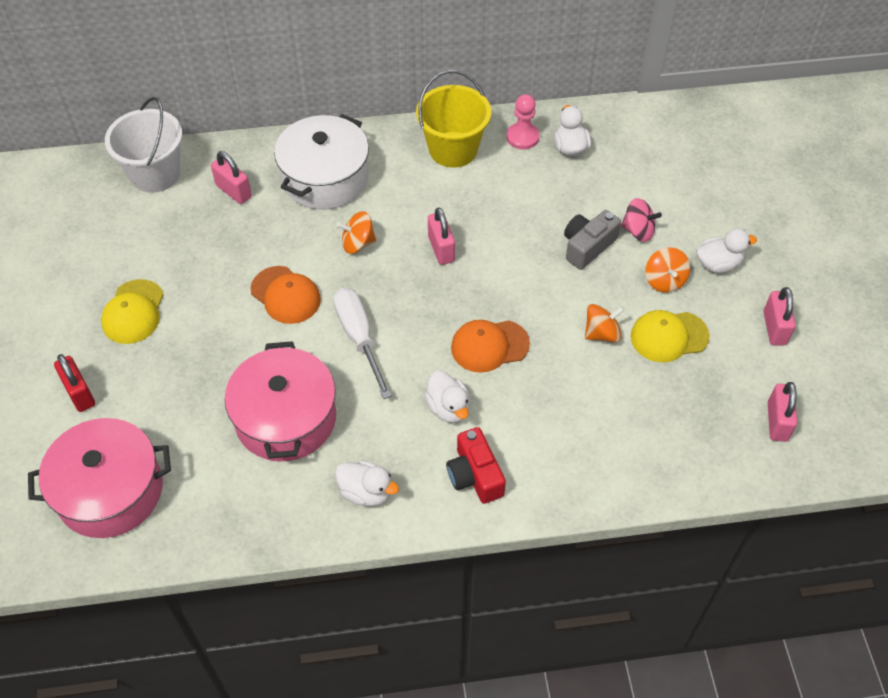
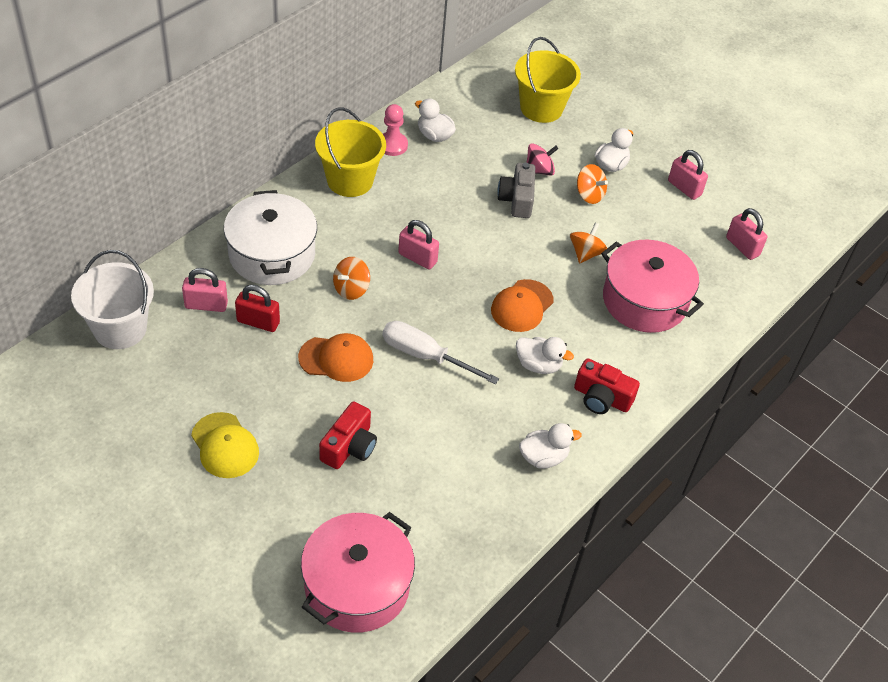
camera: 45 degrees left, 5 degrees down
(79, 393) = (249, 534): red padlock -> red padlock (258, 322)
(221, 374) = (349, 446): none -> red camera
(285, 418) = (433, 445): pink pot -> pink pot (644, 300)
(669, 336) = (628, 230): yellow cap -> none
(703, 173) = (541, 108): none -> yellow bucket

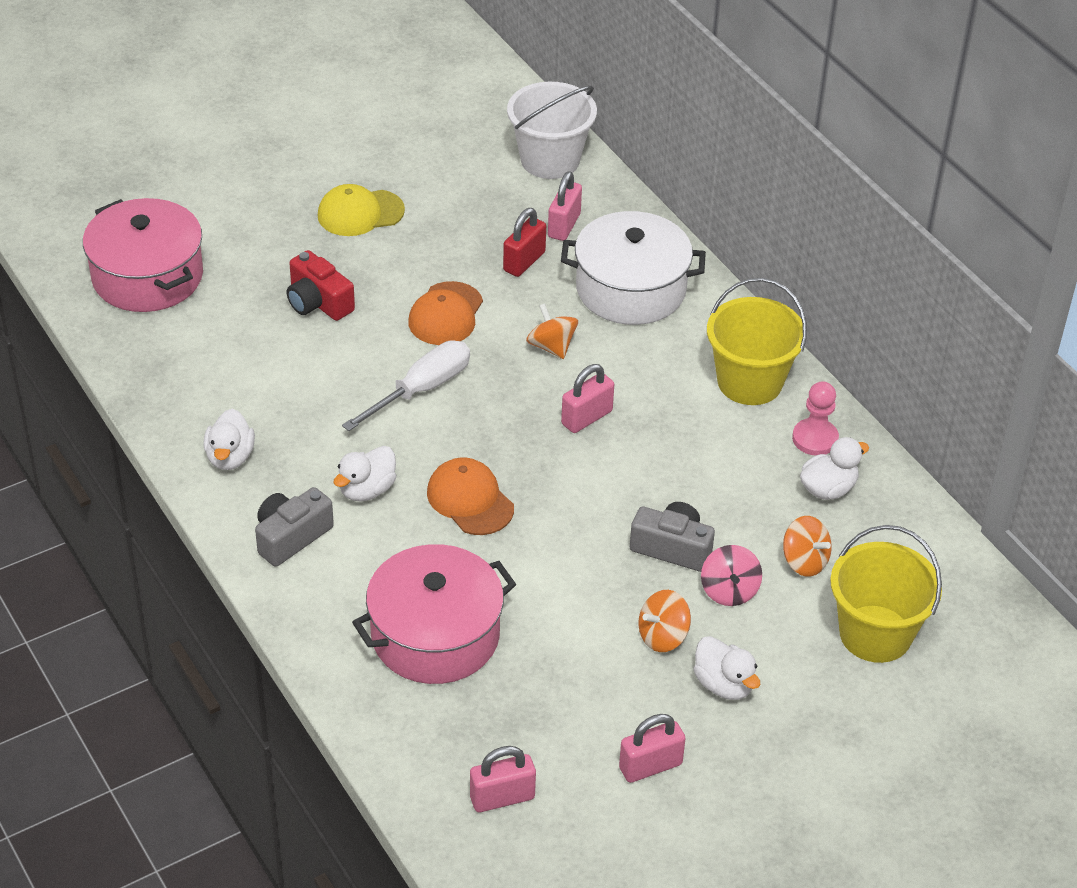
camera: 110 degrees right, 5 degrees down
(585, 253) = (544, 596): orange spinning top -> orange spinning top (804, 561)
(601, 398) = (291, 537): red camera -> grey camera

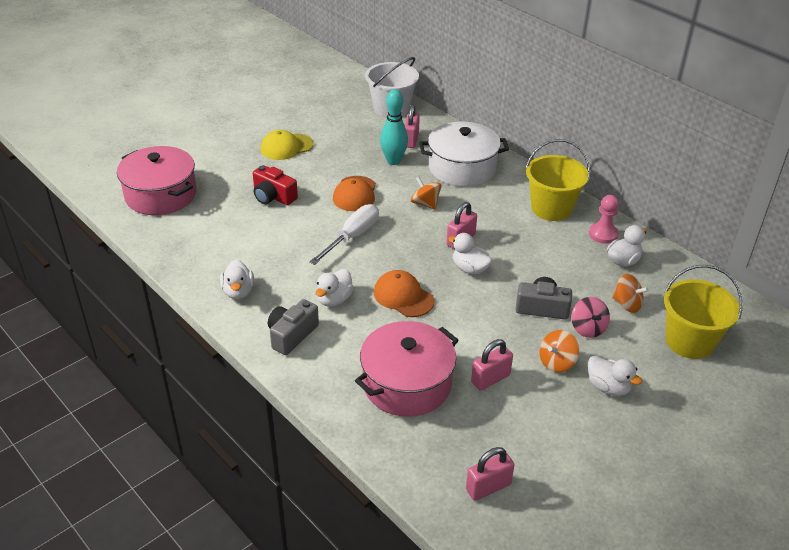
camera: 10 degrees left, 5 degrees down
(524, 261) = (393, 161): red padlock -> turquoise bowling pin
(584, 468) = (470, 269): none -> white duck
(650, 766) = (581, 448): pink padlock -> pink padlock (490, 379)

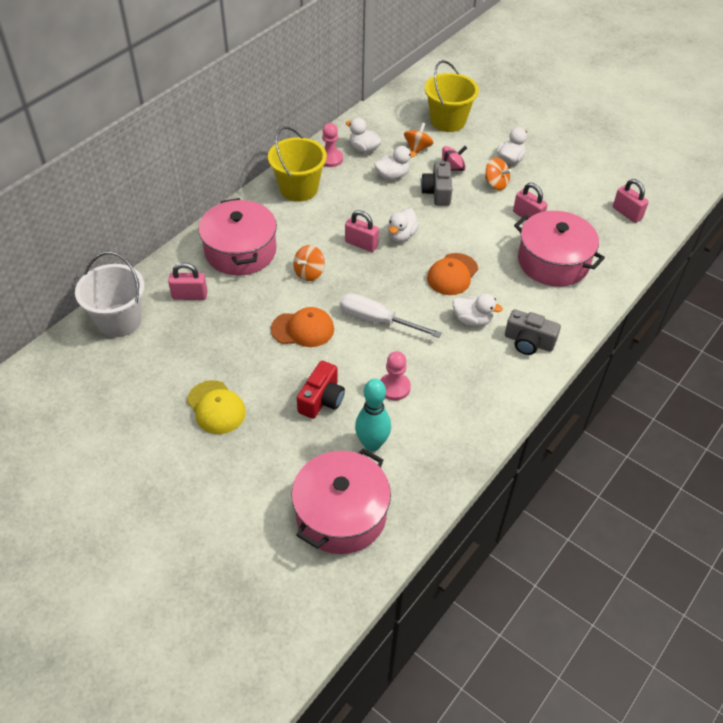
camera: 100 degrees left, 10 degrees up
(238, 292) = (486, 394): white duck -> white duck (392, 176)
(269, 237) = (394, 387): none -> pink pawn
(393, 161) = (234, 305): turquoise bowling pin -> turquoise bowling pin (372, 444)
(462, 168) = (240, 251): white pot -> pink pot

